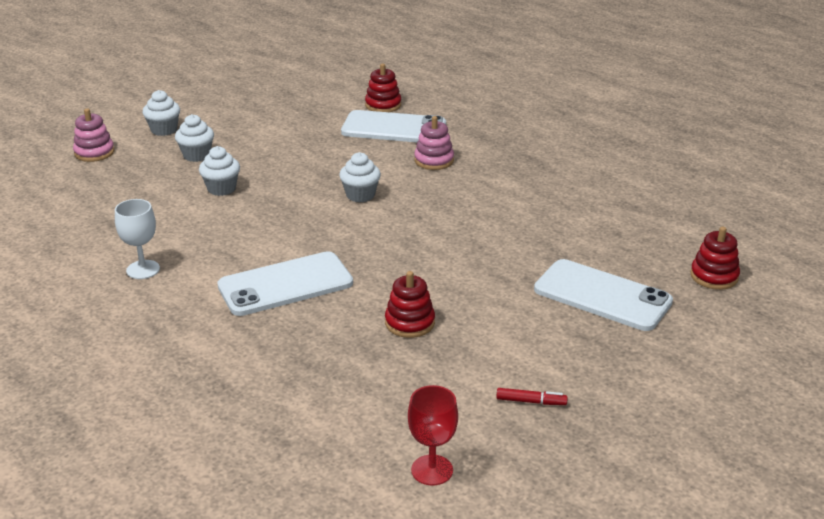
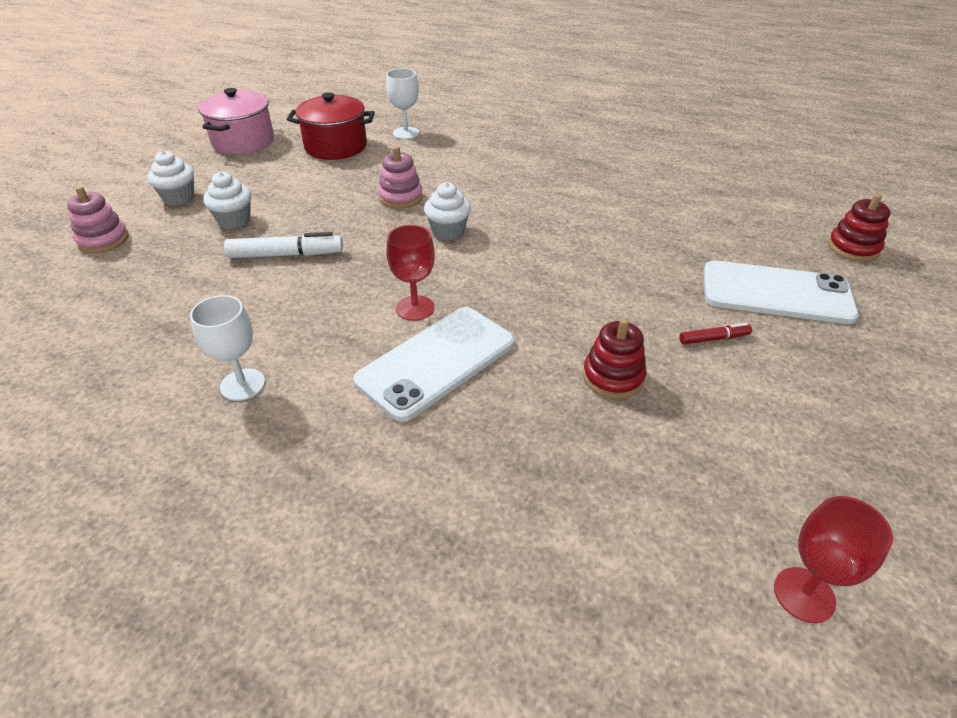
camera: 20 degrees left, 10 degrees up
(221, 189) = (286, 255): white cupcake -> white marker
(239, 90) = (243, 142): none -> pink pot
(294, 246) = (415, 308): none -> red goblet
(314, 107) = (336, 147): none -> red pot
(383, 105) = (406, 133): red stacking toy -> white goblet
(394, 128) = (433, 154): white phone -> none
(434, 160) = (497, 180): pink stacking toy -> pink stacking toy (401, 197)
(531, 401) = (824, 448): red marker -> red marker (714, 339)

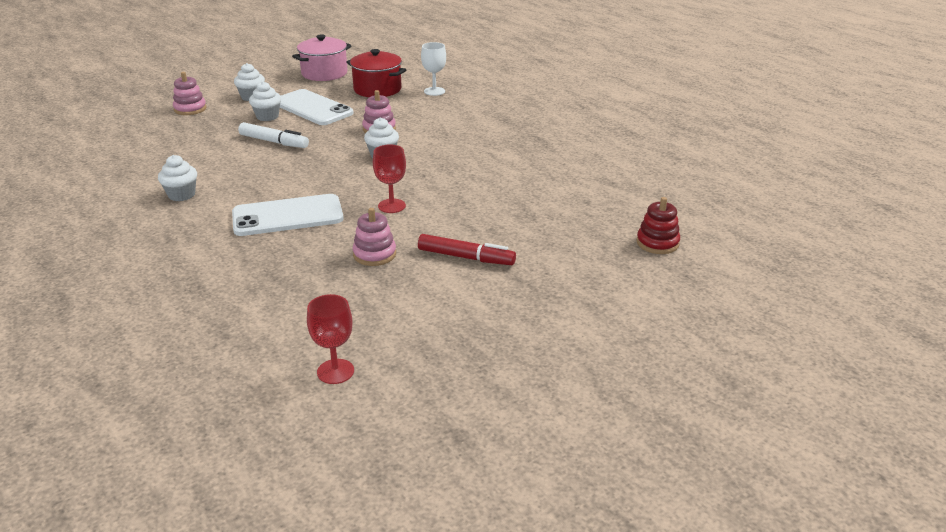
camera: 30 degrees right, 10 degrees down
(242, 384) = (181, 195): white goblet -> white cupcake
(415, 308) = (310, 188): red goblet -> red goblet (392, 206)
(613, 377) = (374, 254): red stacking toy -> pink stacking toy
(714, 339) = (466, 257): red marker -> red marker, size x1.80
(776, 293) = (550, 249): white phone -> white phone (312, 108)

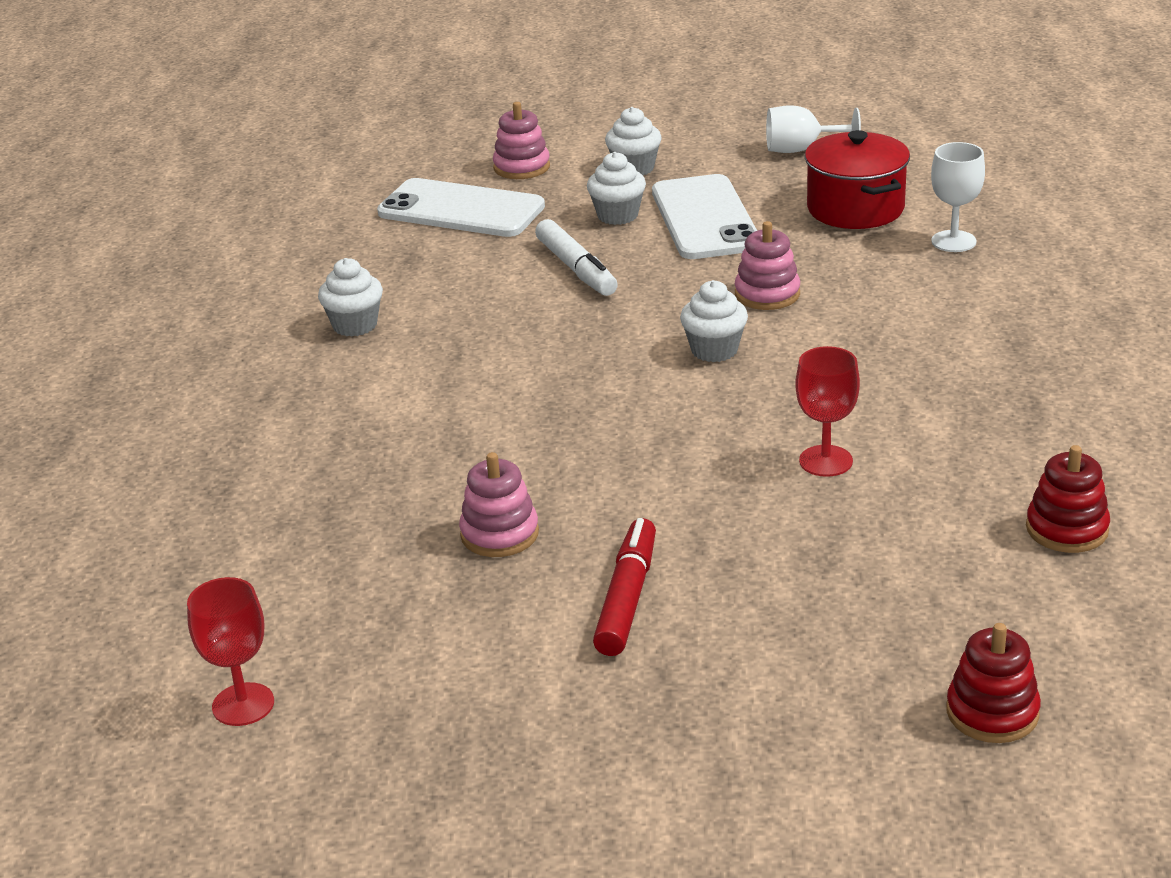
camera: 40 degrees right, 0 degrees up
(288, 216) = (453, 416): white phone -> white phone (461, 210)
(324, 73) = (801, 150): pink pot -> white goblet
(392, 206) = (621, 455): red goblet -> red goblet (825, 461)
(466, 257) = (627, 598): red marker -> red marker turned 135 degrees counterclockwise
(603, 175) = (1067, 529): none -> red stacking toy

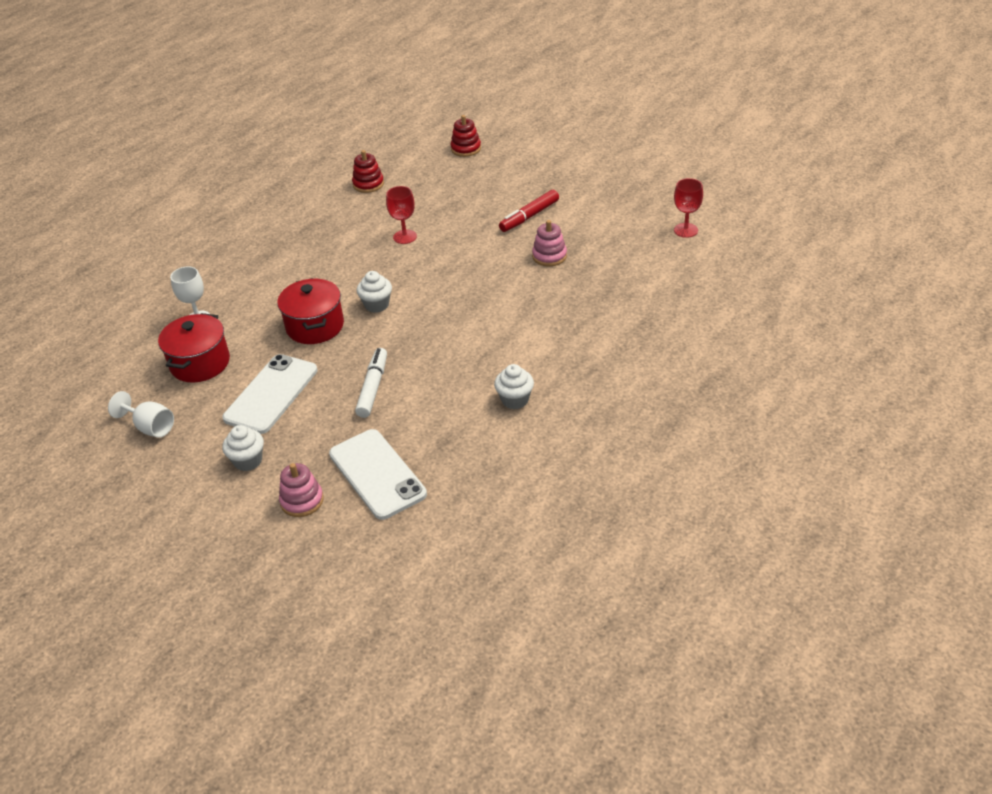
camera: 145 degrees left, 10 degrees up
(617, 215) = (306, 421): white cupcake -> none
(767, 294) = (315, 326): pink stacking toy -> red pot

